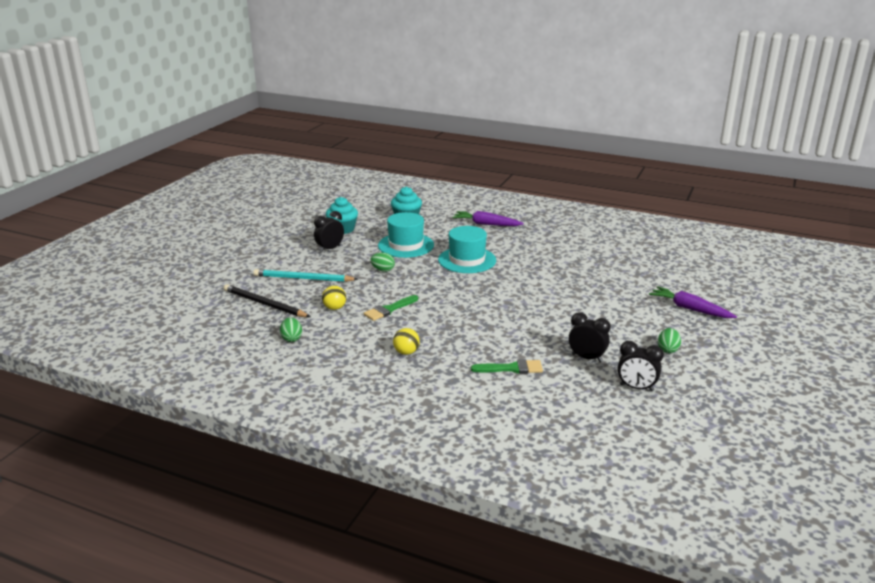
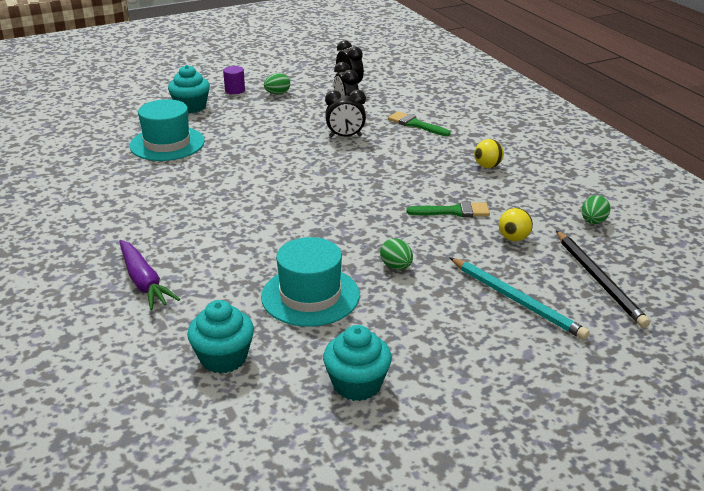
camera: 140 degrees left, 5 degrees up
(330, 249) = (425, 343): black clock -> black clock (345, 136)
(467, 260) = (275, 235): turquoise hat -> turquoise hat (167, 144)
(690, 309) = (191, 107): purple carrot -> turquoise cupcake
(702, 337) = (235, 90): none -> purple cylinder

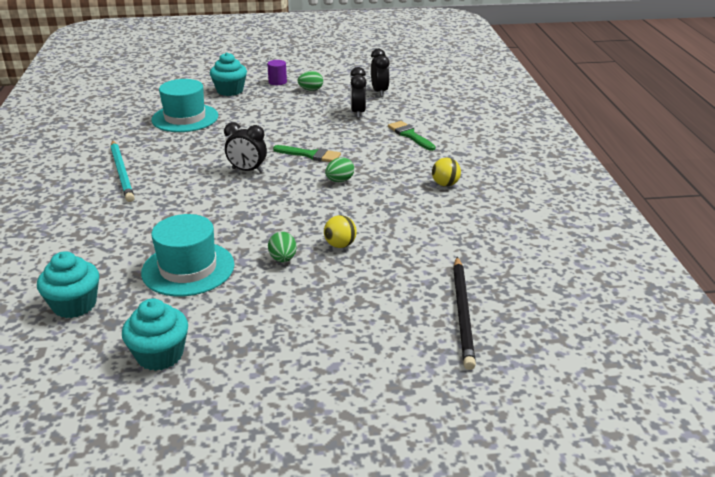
camera: 20 degrees right, 0 degrees up
(144, 282) = (69, 228): purple carrot -> none
(345, 136) = (337, 136): black clock -> black clock (247, 170)
(454, 211) = (377, 220): green brush -> green brush (310, 155)
(513, 238) = (413, 256): yellow ball -> yellow ball (340, 245)
(517, 300) = (366, 314): turquoise pencil -> turquoise pencil (122, 173)
(593, 222) = (505, 256): green egg -> green egg (339, 180)

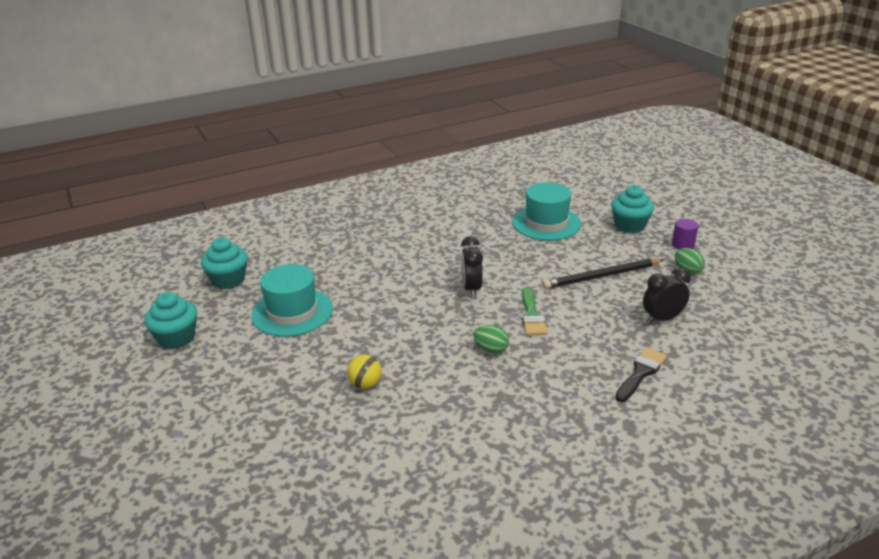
camera: 70 degrees right, 0 degrees up
(122, 173) = (422, 230): turquoise pencil -> none
(283, 259) = (326, 357): green egg -> none
(379, 92) = (737, 319): black clock -> none
(410, 135) = (641, 373): green brush -> black brush
(445, 184) = (537, 431): yellow ball -> none
(463, 313) = (274, 503): black pencil -> black pencil (601, 276)

